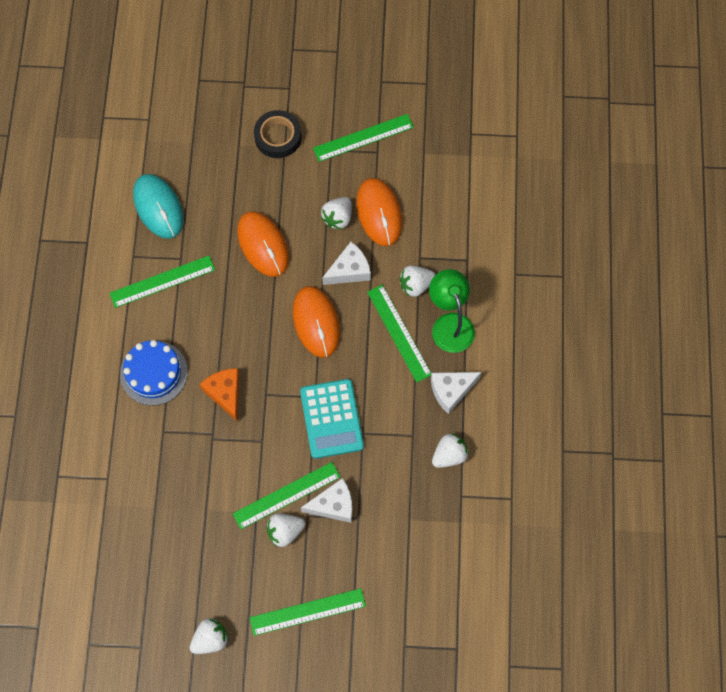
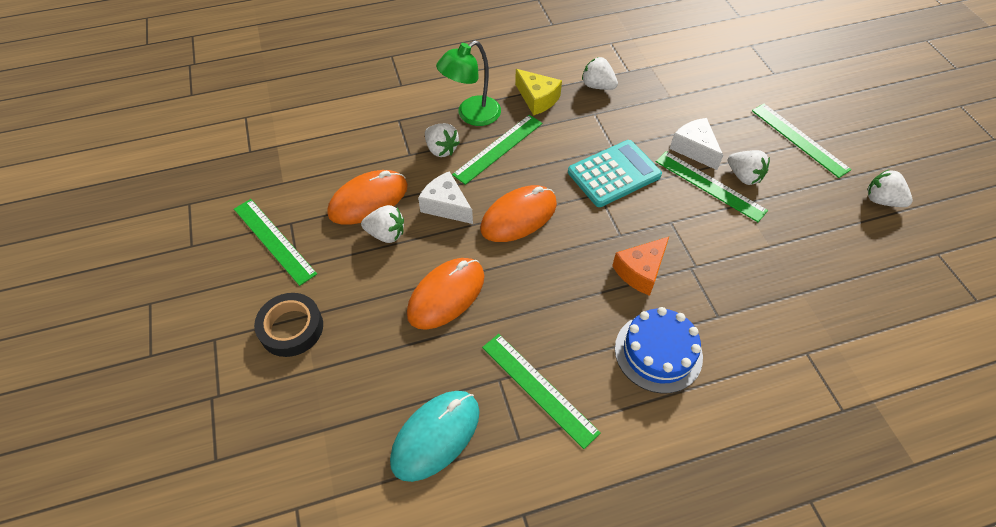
camera: 110 degrees left, 15 degrees down
(451, 390) = (537, 99): white cheese -> yellow cheese

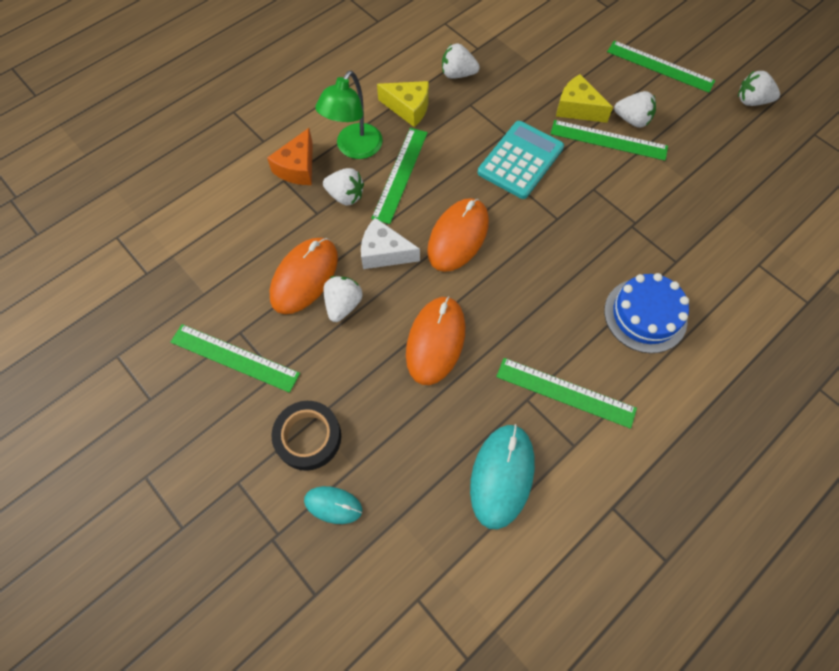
camera: 25 degrees left, 10 degrees up
(276, 392) = (333, 505): none -> turquoise mouse
(386, 234) = (343, 305): white strawberry -> white strawberry turned 60 degrees counterclockwise
(640, 271) = (592, 246): orange cheese -> orange cheese (297, 167)
(694, 149) = (577, 108): white cheese -> yellow cheese

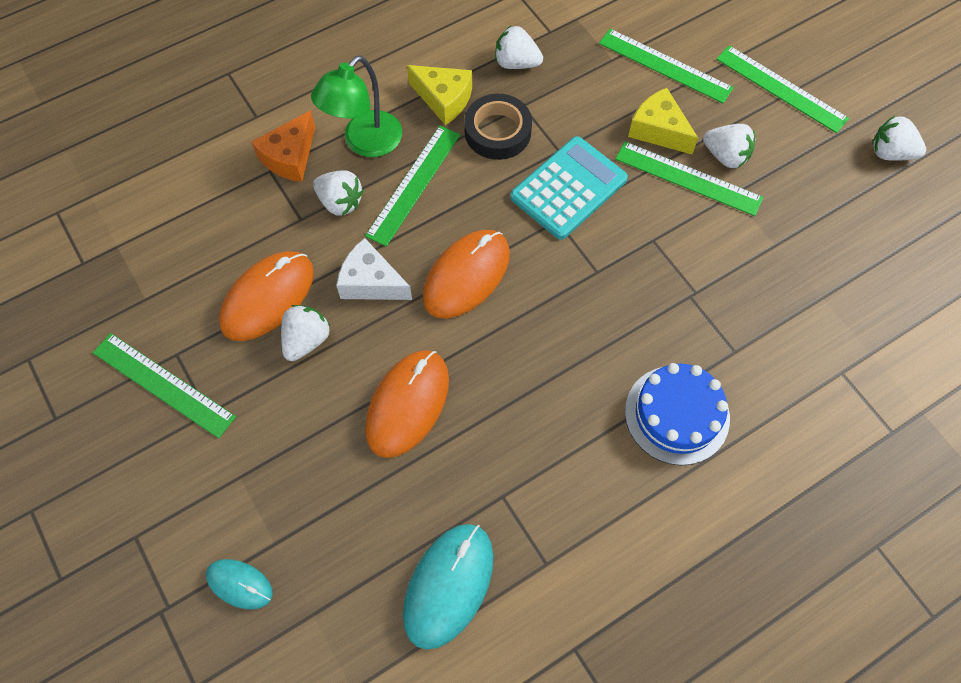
camera: 10 degrees right, 0 degrees up
(308, 437) = (228, 497): black tape -> black tape (497, 132)
(565, 392) = (551, 496): green ruler -> green ruler (665, 66)

